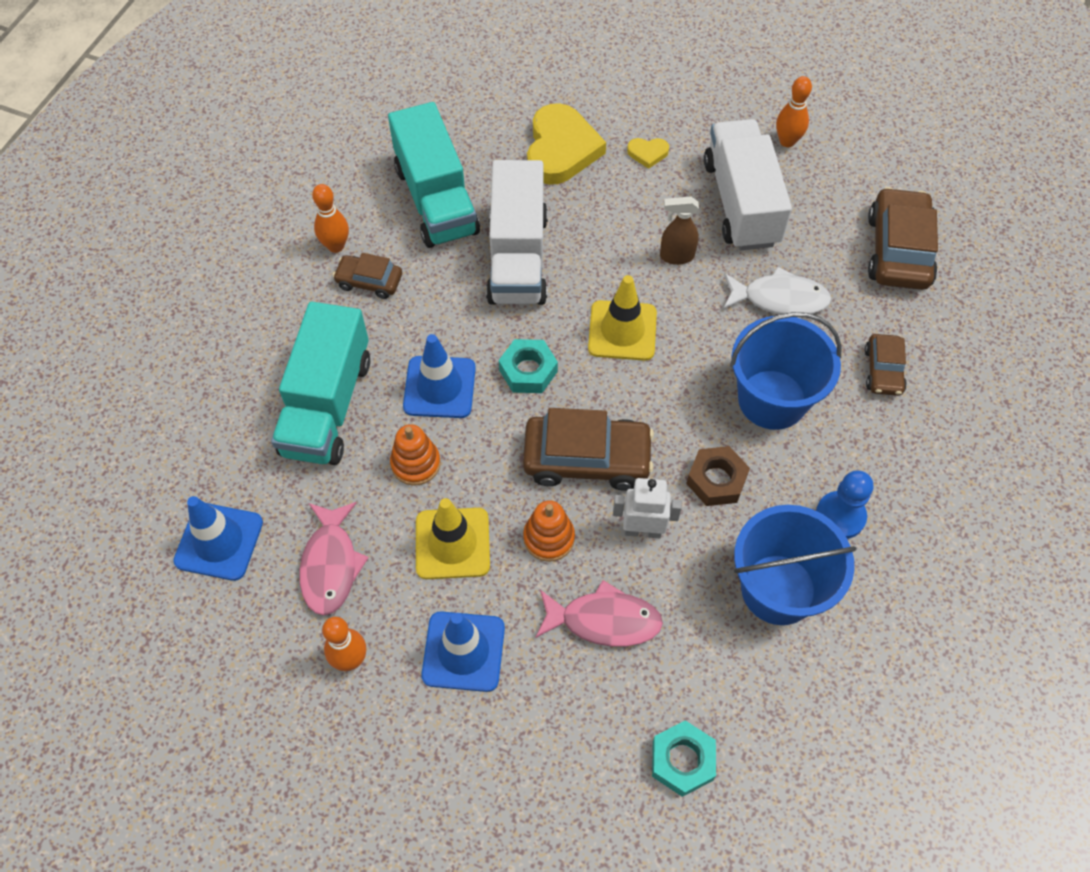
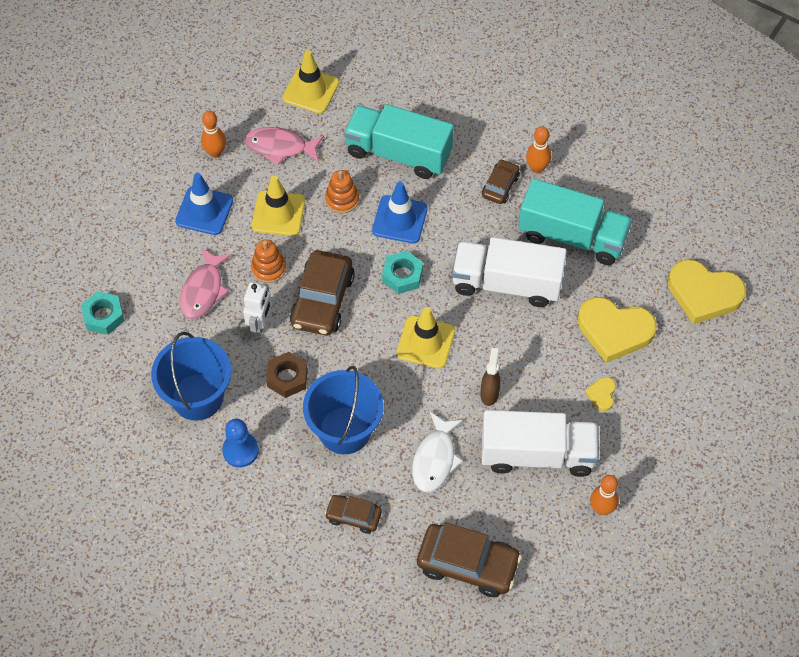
camera: 100 degrees right, 0 degrees up
(219, 541) = (310, 90): blue traffic cone -> yellow traffic cone
(436, 200) = (572, 236): turquoise truck -> turquoise truck turned 150 degrees counterclockwise
(494, 77) = (703, 294): none -> yellow heart

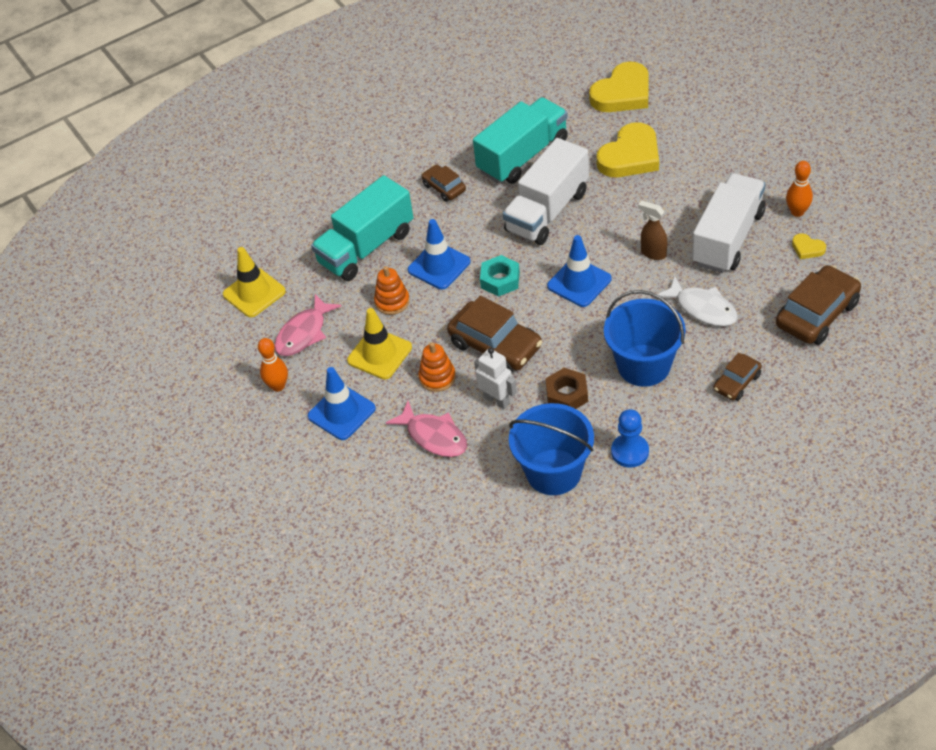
camera: 60 degrees left, 10 degrees down
(103, 316) = (419, 529): turquoise nut -> none
(425, 342) = (579, 282): yellow traffic cone -> blue traffic cone
(537, 168) = (440, 159): orange bowling pin -> none
(602, 394) = (688, 181): yellow heart -> yellow heart (807, 248)

